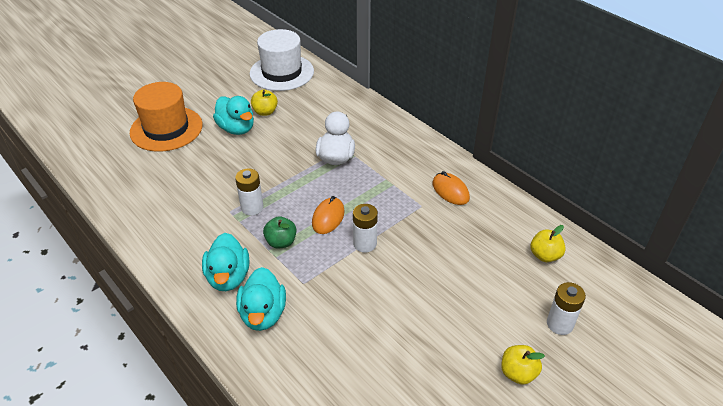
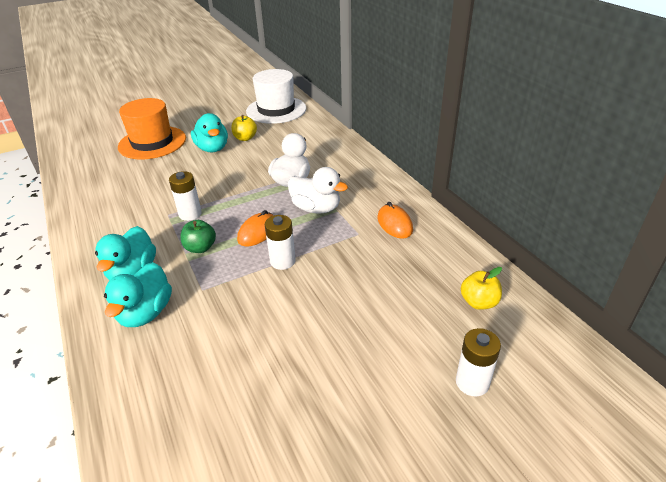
camera: 15 degrees right, 5 degrees down
(372, 184) = (316, 208): none -> white duck
(518, 373) = (398, 432): yellow apple -> none

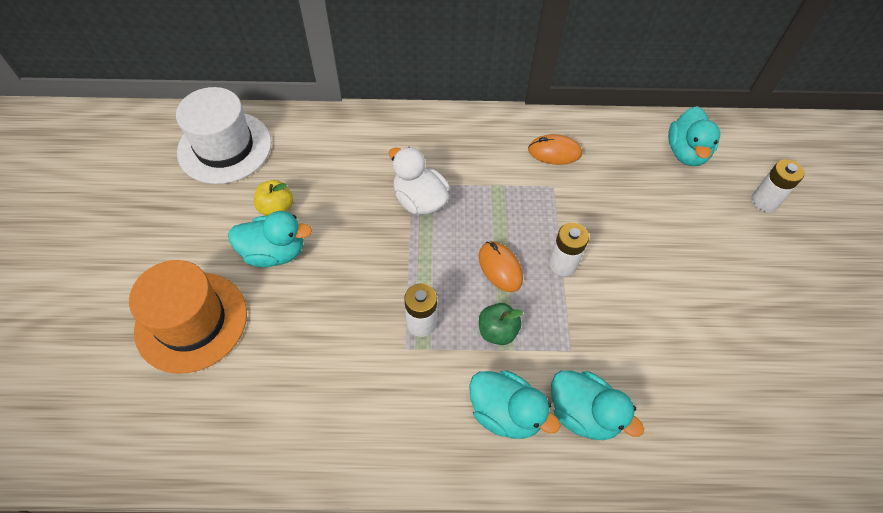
camera: 65 degrees left, 20 degrees up
(316, 208) = (489, 200): white duck -> none
(478, 302) = (686, 152): yellow apple -> turquoise duck

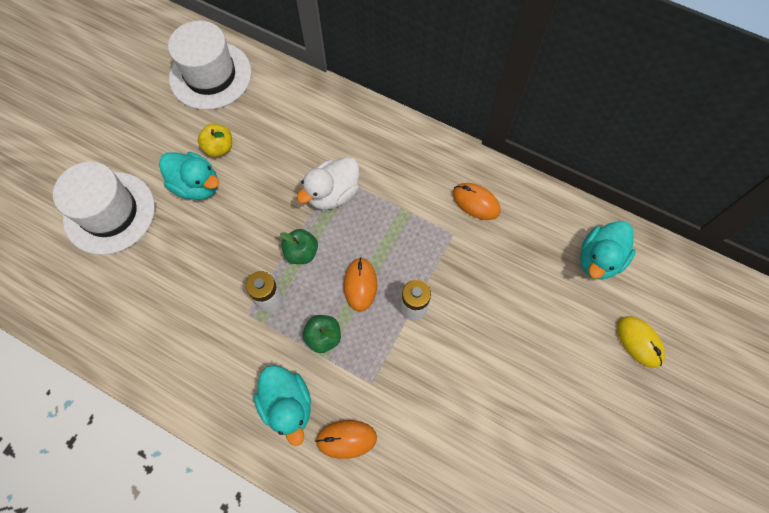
camera: 30 degrees right, 10 degrees up
(191, 321) = (110, 213): orange hat -> white hat
(419, 200) = (333, 194): white duck -> white duck turned 120 degrees counterclockwise
(424, 265) = (301, 252): none -> green apple
(583, 413) = (346, 439): turquoise duck -> orange mouse
(764, 202) = (639, 342): white battery -> yellow mouse

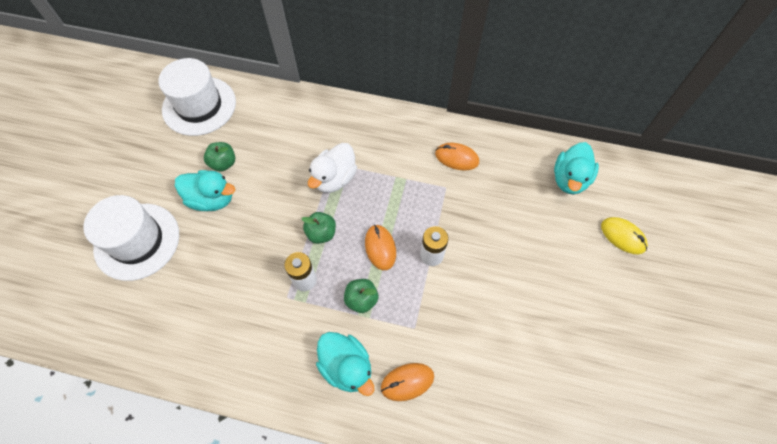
camera: 15 degrees left, 5 degrees down
(219, 148) = (223, 163): yellow apple -> green apple

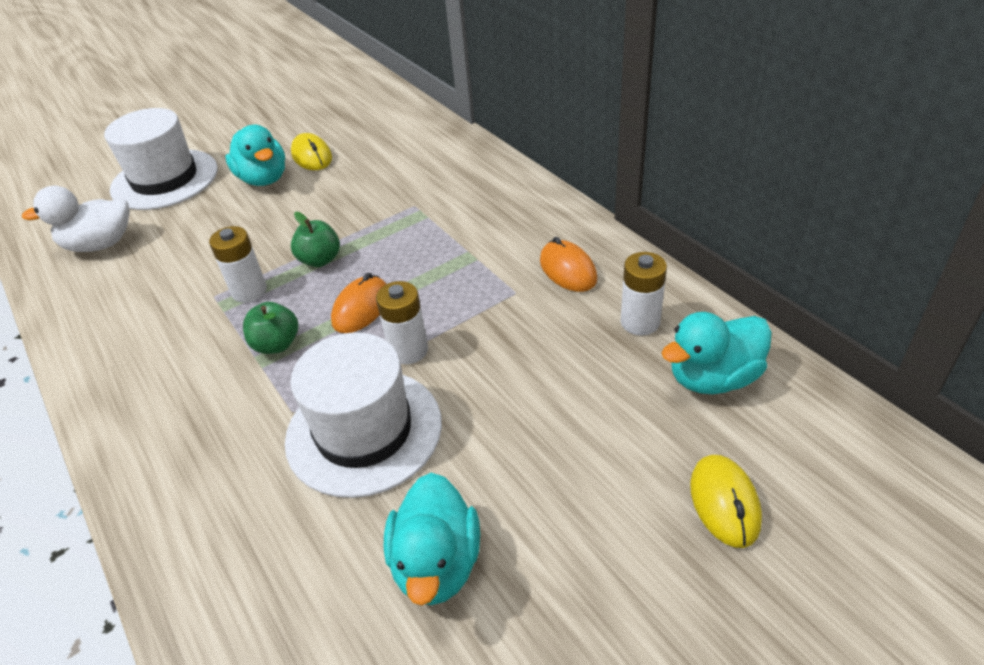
camera: 45 degrees right, 20 degrees down
(199, 106) = (352, 104): white hat -> white hat (364, 431)
(223, 163) = (312, 156): green apple -> yellow mouse
(334, 178) = (398, 219): white duck -> white duck (100, 244)
(346, 366) = (177, 397): turquoise duck -> turquoise duck (437, 563)
(407, 382) = (211, 460): orange mouse -> none
(516, 168) = (640, 322): none -> white battery

